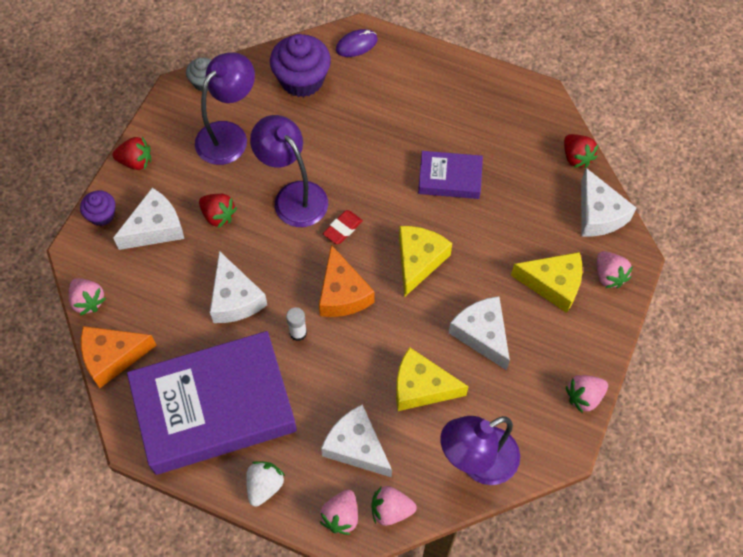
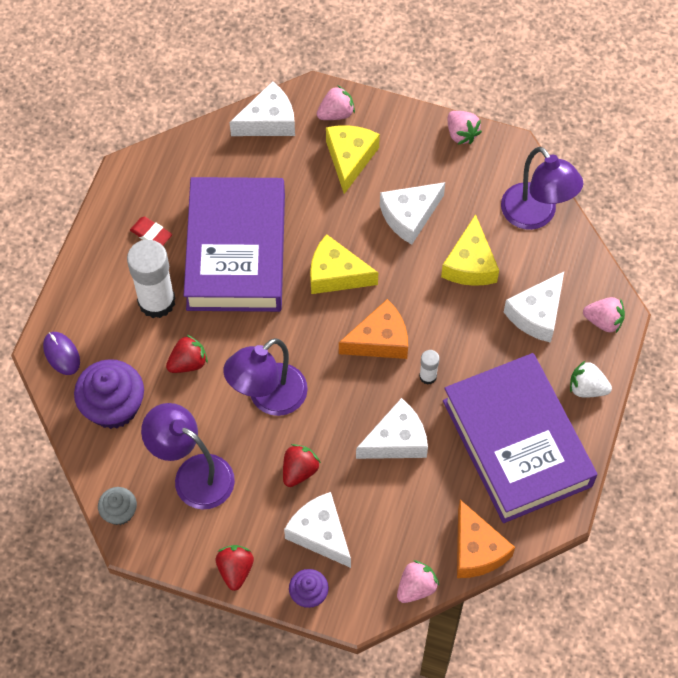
camera: 95 degrees left, 0 degrees up
(342, 229) = (305, 347): red eraser -> red eraser (151, 234)
(391, 510) = (591, 281): pink strawberry -> none
(401, 114) = (156, 301): none -> white glue stick
(450, 178) = (236, 251): purple book -> purple book, size x2.11
(576, 157) = (203, 139): red strawberry -> red strawberry (188, 363)

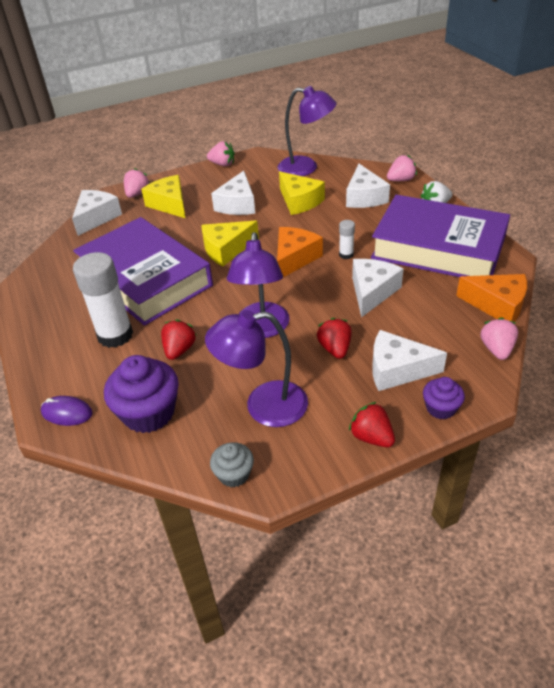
camera: 40 degrees left, 20 degrees down
(151, 234) = (70, 306): red eraser -> none

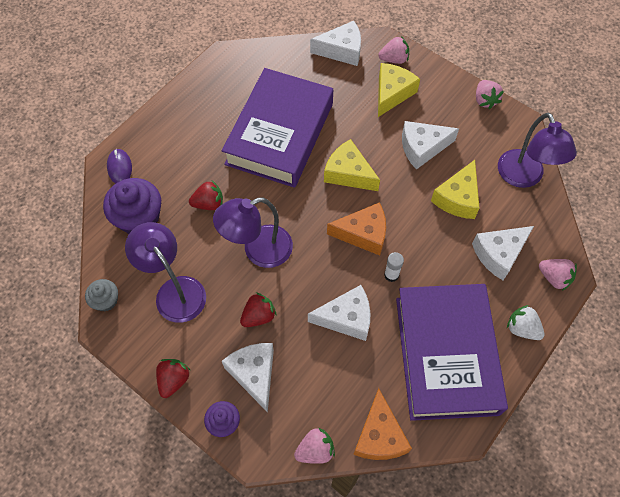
camera: 60 degrees right, 20 degrees up
(115, 335) = (205, 151): white glue stick -> none

